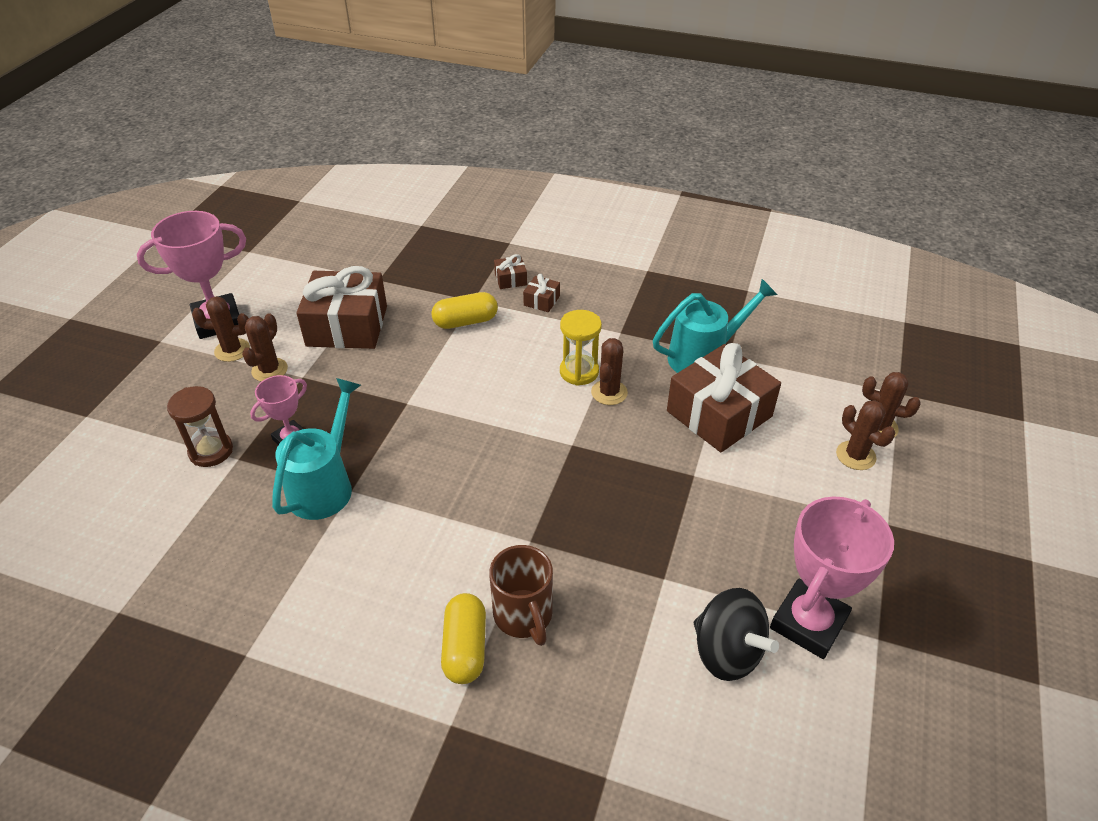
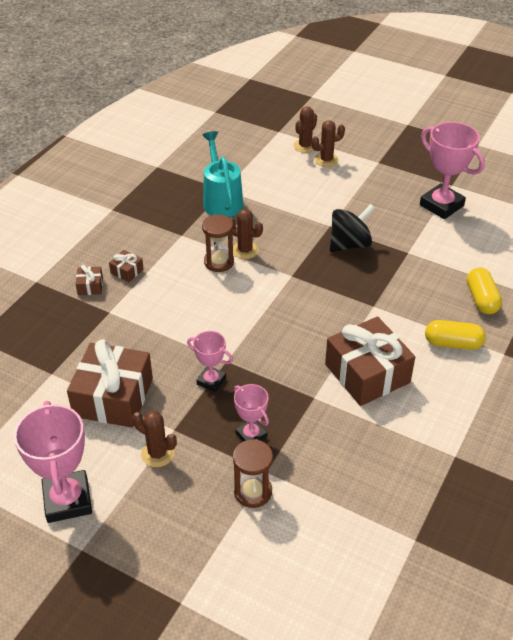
camera: 80 degrees left, 0 degrees up
(232, 350) = (118, 485): brown cactus -> none
(325, 485) = (306, 413): turquoise watering can -> none
(373, 395) = (211, 381): none -> pink trophy
(465, 322) = (137, 318): yellow capsule -> yellow capsule (481, 299)
(523, 616) = (431, 315): brown mug -> none
(579, 372) = (219, 262): yellow hourglass -> brown hourglass
(719, 414) = (279, 204): brown gift -> brown gift (367, 373)
(727, 652) = (458, 238): black spinning top -> black spinning top (350, 244)

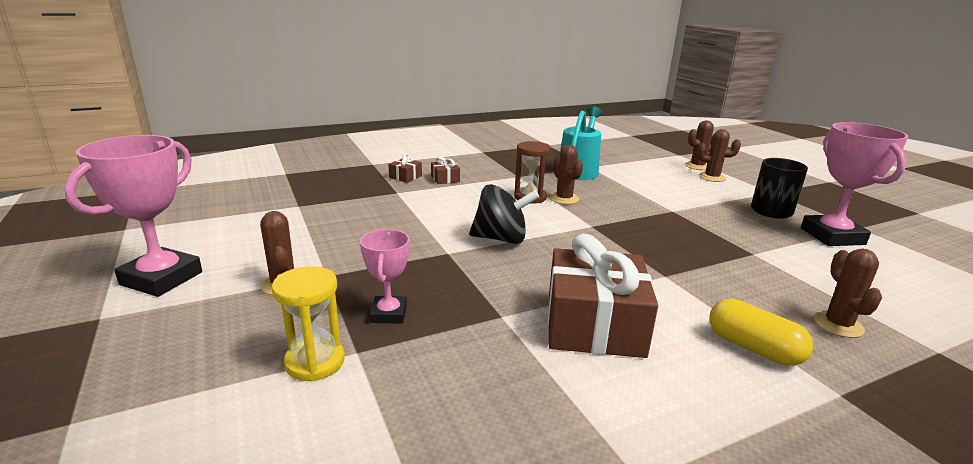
camera: 35 degrees right, 20 degrees down
(113, 397) = (316, 235): brown gift -> none
(211, 381) = (413, 259): pink trophy -> none
(253, 492) = (315, 362): brown hourglass -> yellow hourglass
(350, 244) = (682, 227): black spinning top -> black spinning top (501, 239)
(392, 192) = (771, 212): none -> black mug
(481, 299) = (838, 325): yellow capsule -> brown cactus

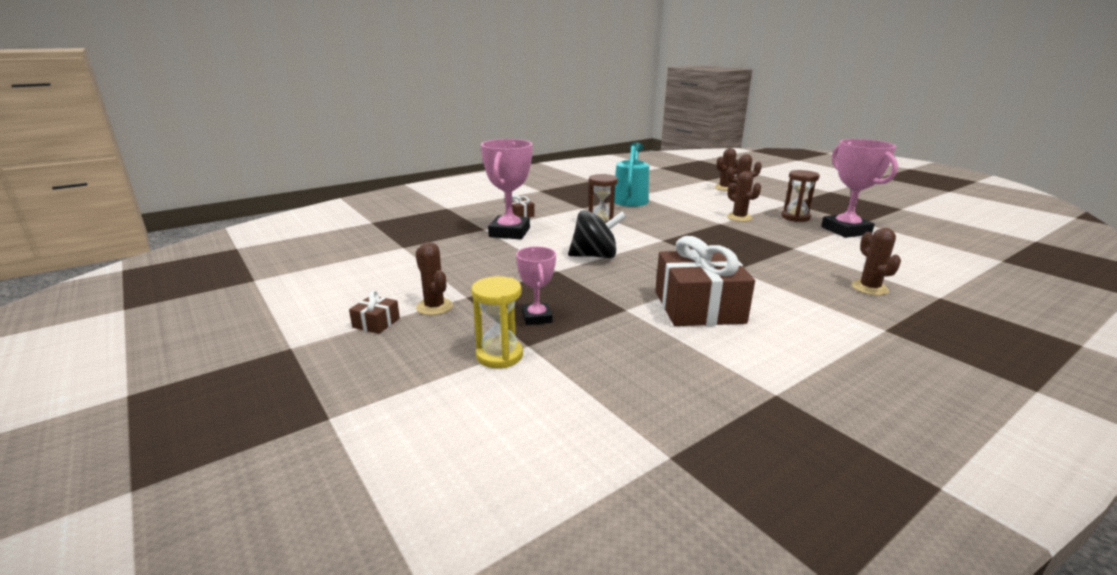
camera: 10 degrees left, 0 degrees up
(161, 278) = (322, 313): pink trophy -> pink trophy (509, 232)
(405, 177) = (484, 216): brown gift -> brown gift (376, 323)
(564, 199) = (630, 222): brown cactus -> brown cactus (739, 217)
(753, 348) = (818, 309): yellow capsule -> none
(771, 212) = (795, 217): black mug -> brown hourglass

